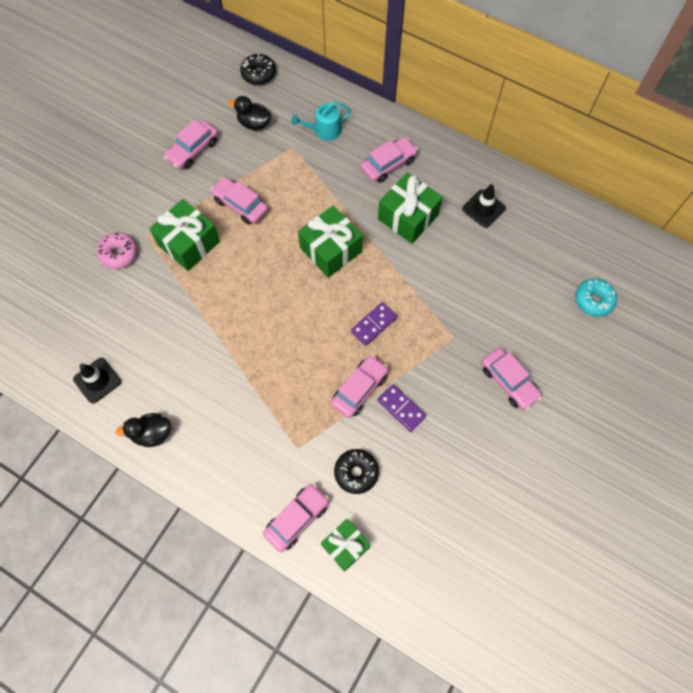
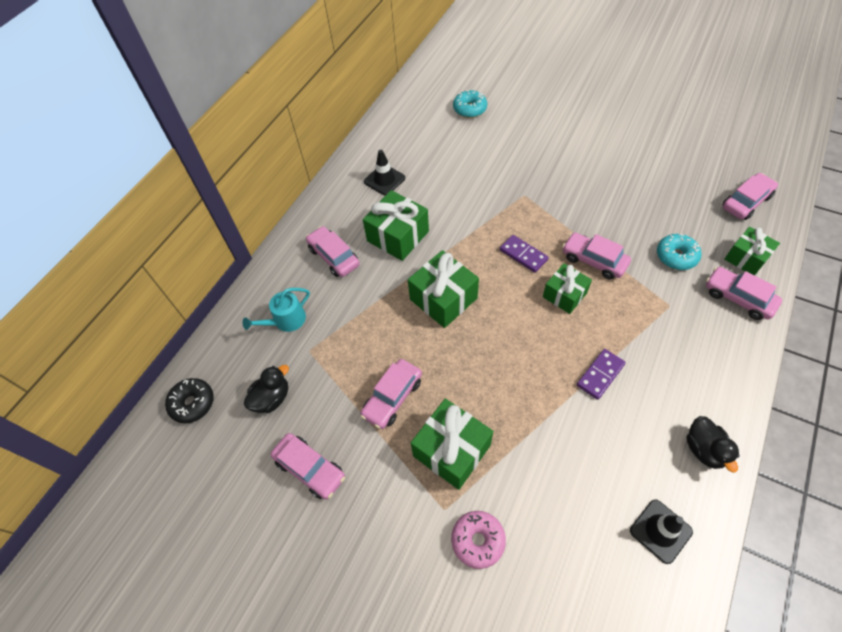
camera: 90 degrees left, 10 degrees down
(254, 124) = (272, 398): black duck -> black duck turned 150 degrees counterclockwise
(322, 353) = (564, 295): none -> green gift
(324, 130) = (286, 320): turquoise watering can -> turquoise watering can turned 75 degrees clockwise
(356, 472) = (676, 256): black donut -> turquoise donut
(401, 408) = (603, 228): purple domino -> purple domino (600, 375)
(509, 381) = (557, 157): pink car -> pink car (746, 202)

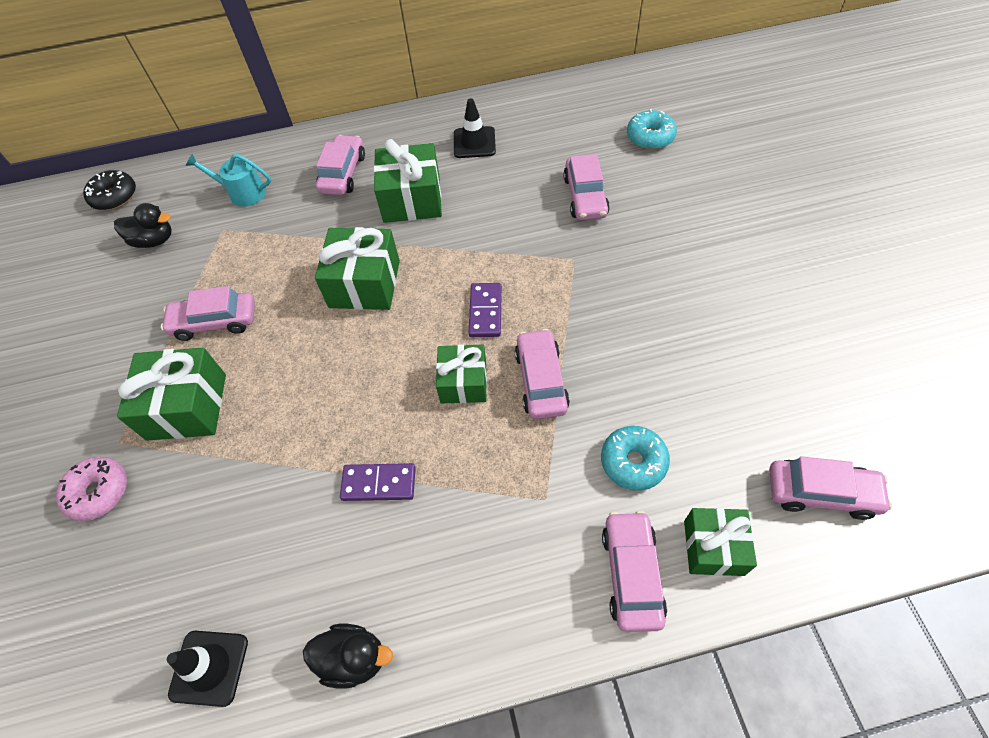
camera: 50 degrees right, 0 degrees up
(310, 468) = (100, 314): pink car -> pink car (585, 196)
(704, 449) = (354, 658): black duck -> black duck turned 120 degrees counterclockwise

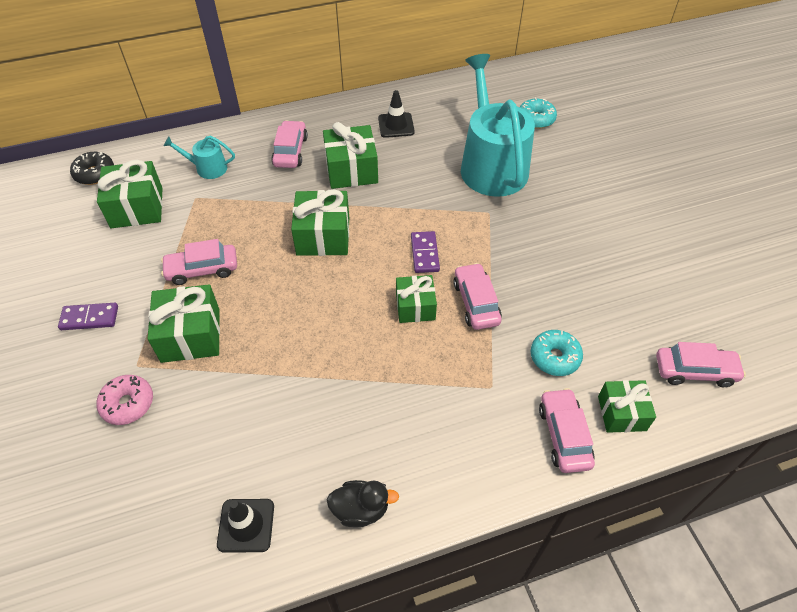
camera: 10 degrees left, 5 degrees down
(154, 240) = (137, 207): black duck -> green gift
(379, 483) = (359, 384): purple domino -> purple domino (89, 318)
(585, 196) = (491, 165): pink car -> turquoise watering can

